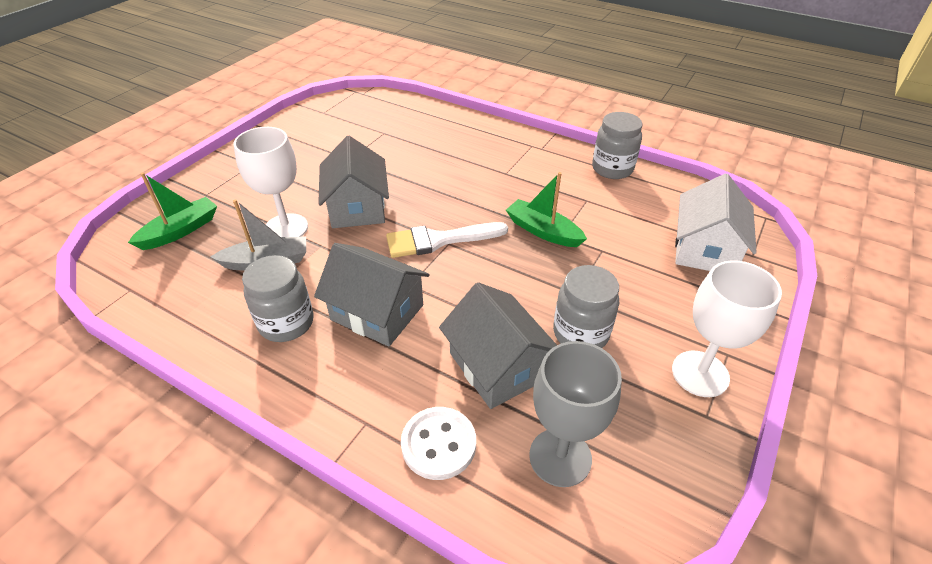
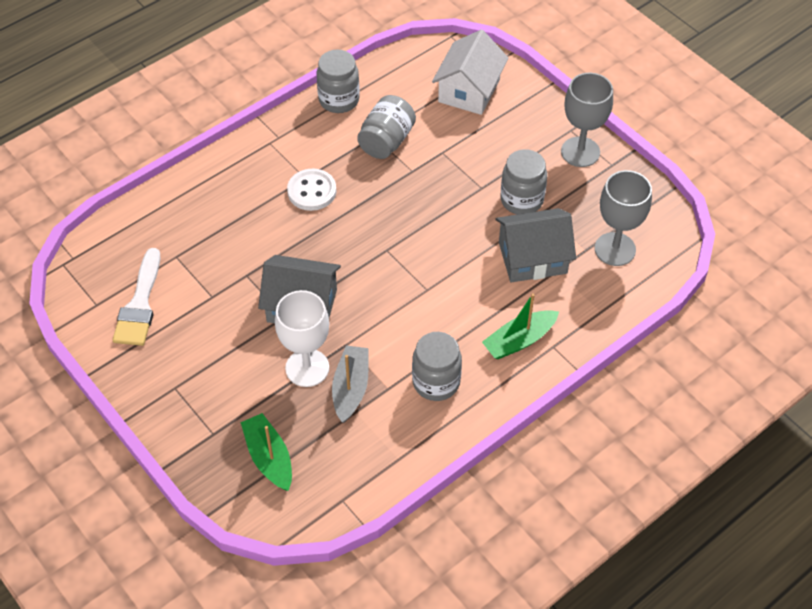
camera: 70 degrees left, 10 degrees up
(377, 312) = (449, 318): grey house -> none
(438, 444) = (584, 309): white button -> white button (312, 191)
(439, 240) = (380, 255): white brush -> white brush (140, 304)
(543, 231) = (401, 181): green boat -> green boat (519, 340)
(586, 209) = (386, 141): none -> grey jar
(700, 373) = (580, 152): white goblet -> grey goblet
(705, 249) = (469, 90): white house -> white house turned 75 degrees clockwise

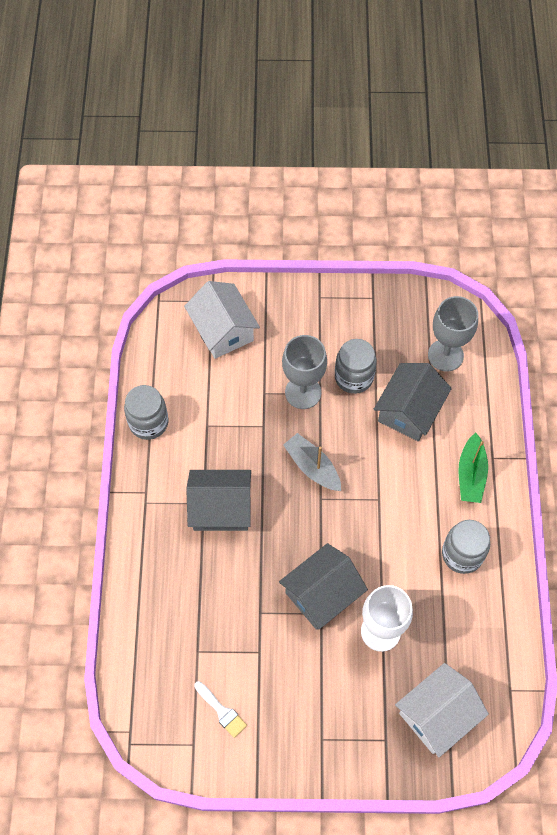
camera: 50 degrees left, 10 degrees up
(140, 304) = (221, 711): white brush -> white brush, size x0.59
(269, 457) = (437, 715): green boat -> white house
(312, 191) = (221, 508): white button -> grey house
(351, 388) = (422, 615): grey boat -> grey boat (312, 467)
(386, 141) = (219, 421): grey jar -> none
(580, 152) = (344, 307): grey goblet -> grey goblet (303, 392)

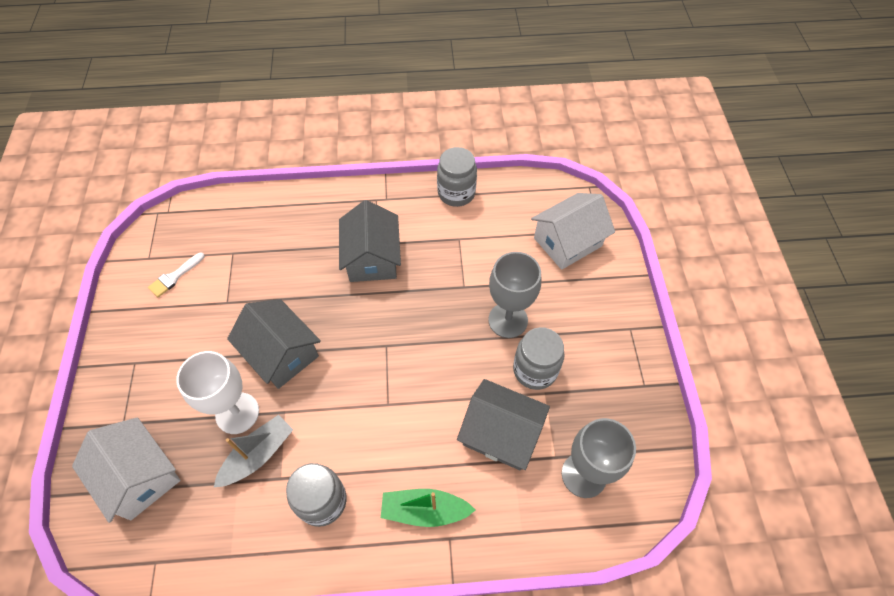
camera: 85 degrees right, 5 degrees down
(312, 467) = (421, 335): grey boat -> grey boat (258, 455)

